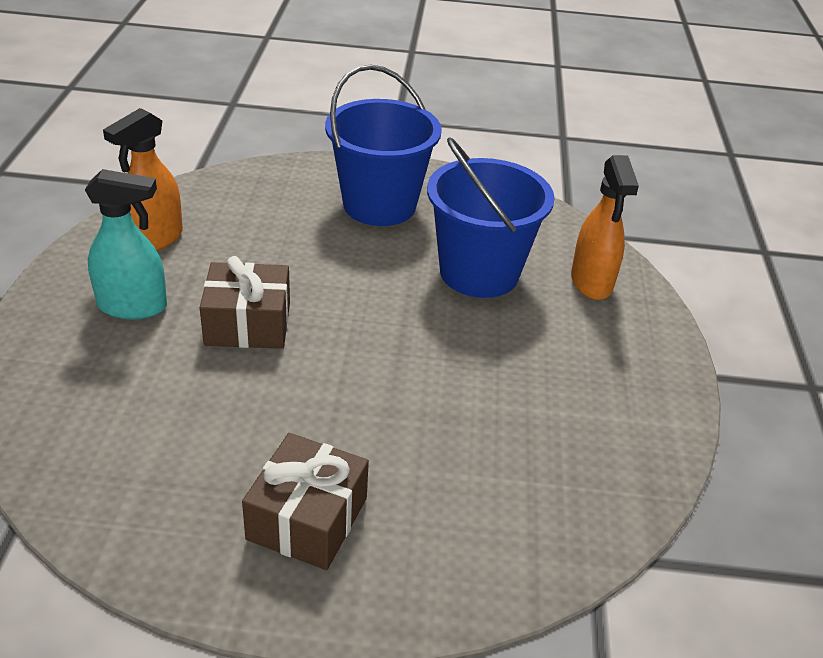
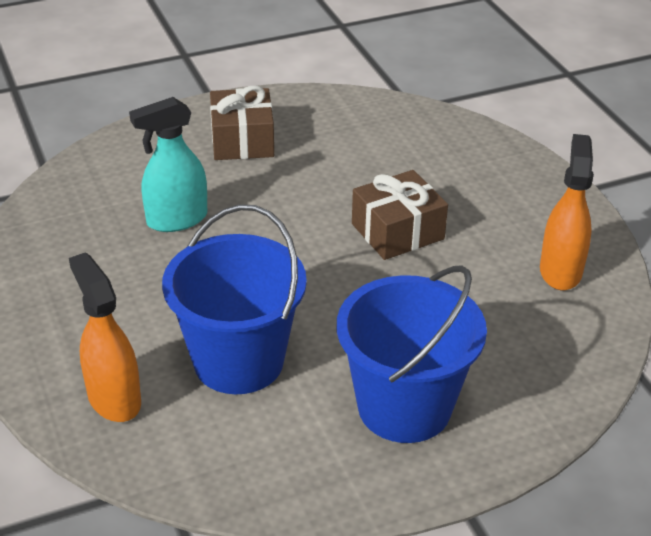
camera: 155 degrees right, 0 degrees up
(133, 306) = (496, 211): turquoise spray bottle -> turquoise spray bottle (176, 220)

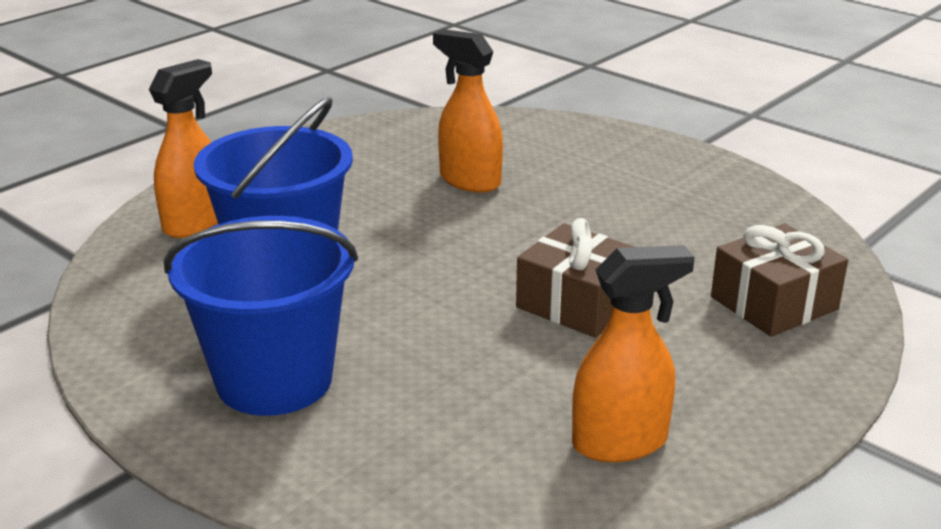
camera: 65 degrees right, 10 degrees down
(176, 220) = (469, 181): turquoise spray bottle -> orange spray bottle
(242, 140) = (637, 177): brown gift -> brown gift (774, 303)

